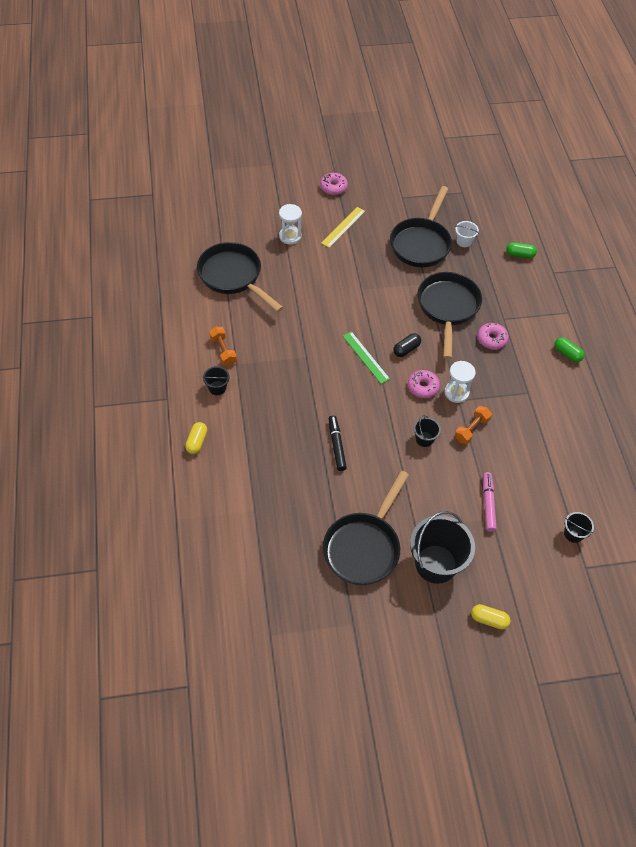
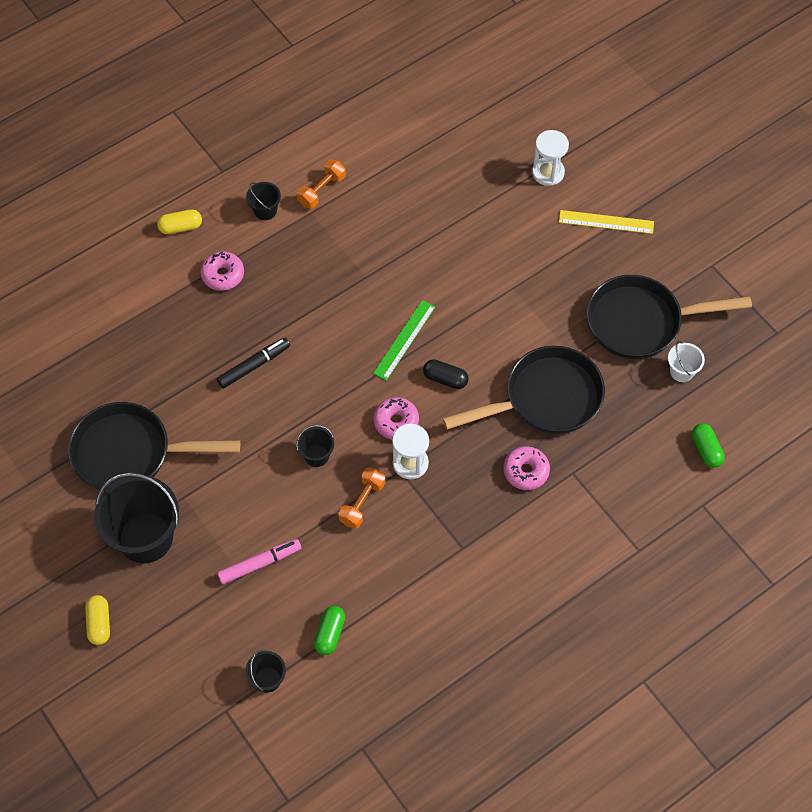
camera: 65 degrees right, 5 degrees up
(233, 277) = (440, 146): black pan -> none
(333, 187) = (670, 180): pink donut -> pink donut (223, 275)
(471, 429) = (362, 503): orange dumbbell -> orange dumbbell turned 75 degrees counterclockwise
(567, 354) = (560, 574): green capsule -> green capsule (330, 634)

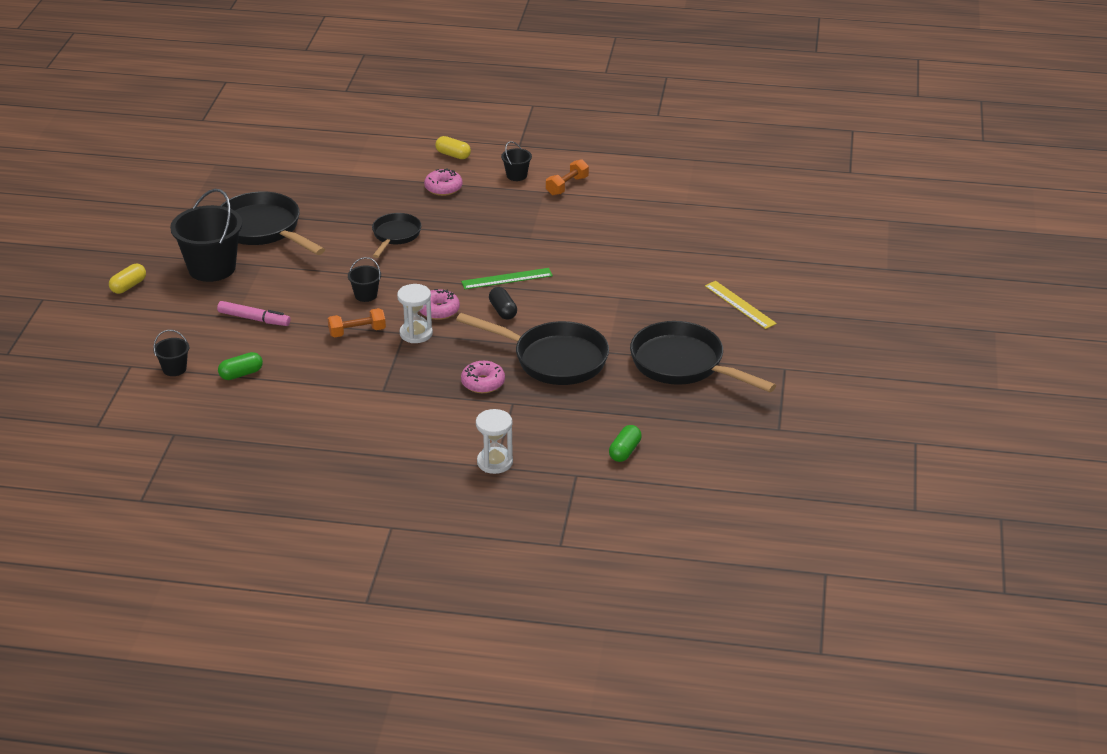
camera: 45 degrees right, 25 degrees down
(254, 366) = (395, 236): black marker -> black pan
(322, 190) = (567, 186): orange dumbbell -> orange dumbbell turned 45 degrees counterclockwise
(548, 173) = (737, 259): white hourglass -> white hourglass (495, 462)
(682, 371) = (672, 404): white bucket -> none

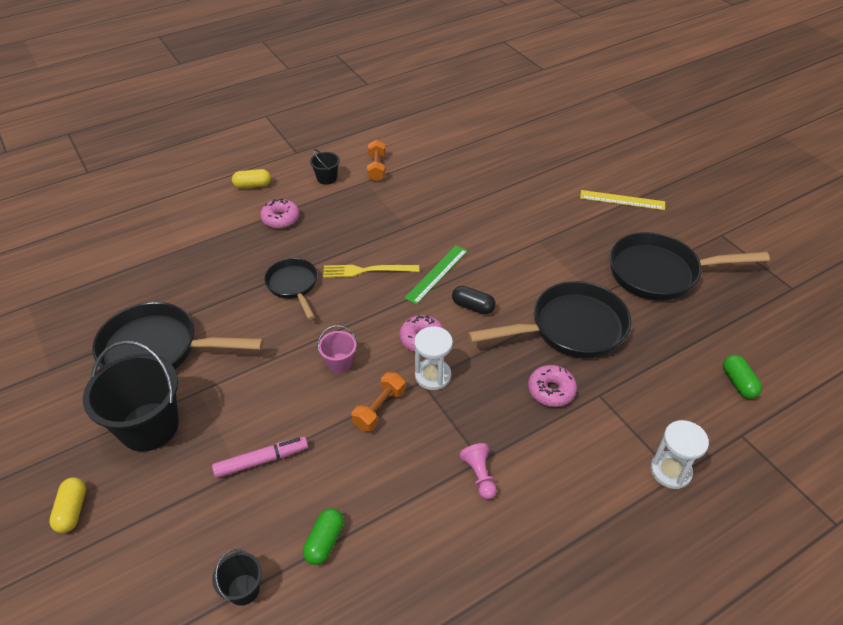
camera: 40 degrees left, 10 degrees up
(366, 295) = (339, 363): black bucket -> pink bucket
(370, 396) = (479, 475): none -> pink pawn
(459, 252) = (367, 271): none -> yellow fork

